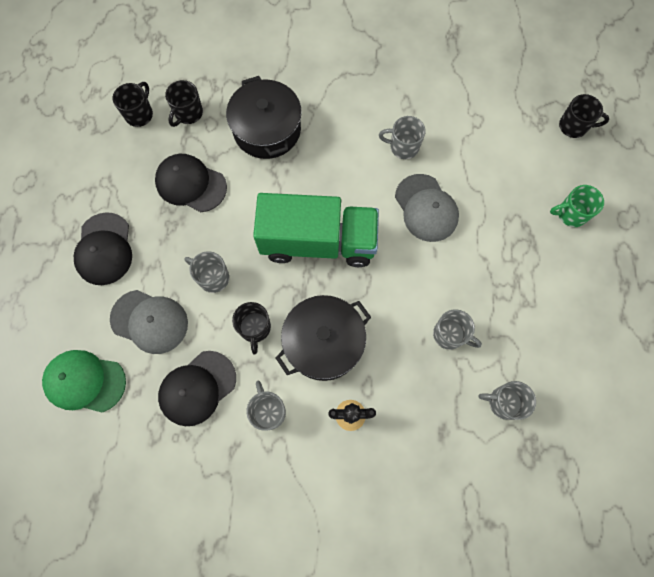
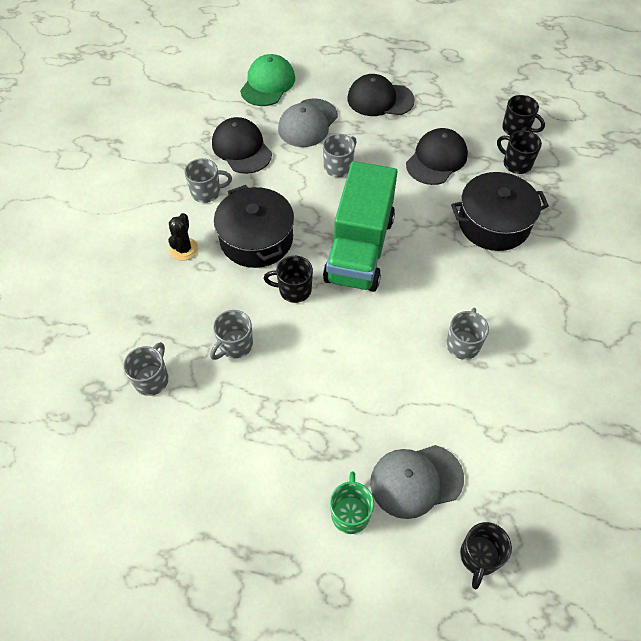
camera: 100 degrees right, 15 degrees down
(255, 328) = (283, 191): black mug -> black mug (294, 290)
(426, 208) = (382, 352): grey cap -> grey cap (416, 480)

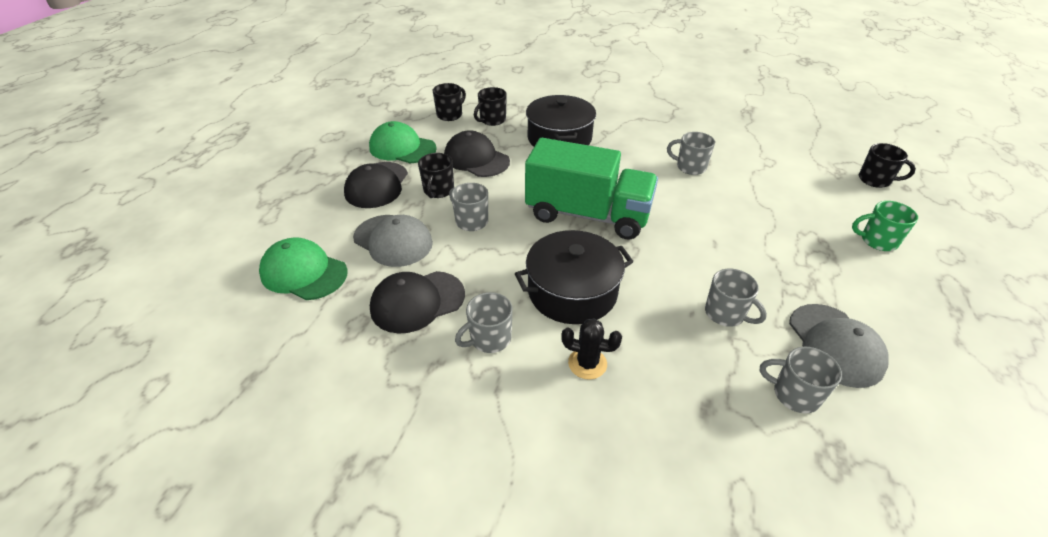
camera: 85 degrees left, 15 degrees down
(207, 192) = (489, 339): grey mug -> grey mug turned 120 degrees counterclockwise
(294, 290) = (644, 264): black mug -> black mug (438, 190)
(416, 480) = (828, 203): grey cap -> grey cap (835, 345)
(443, 104) = (402, 148): none -> green cap

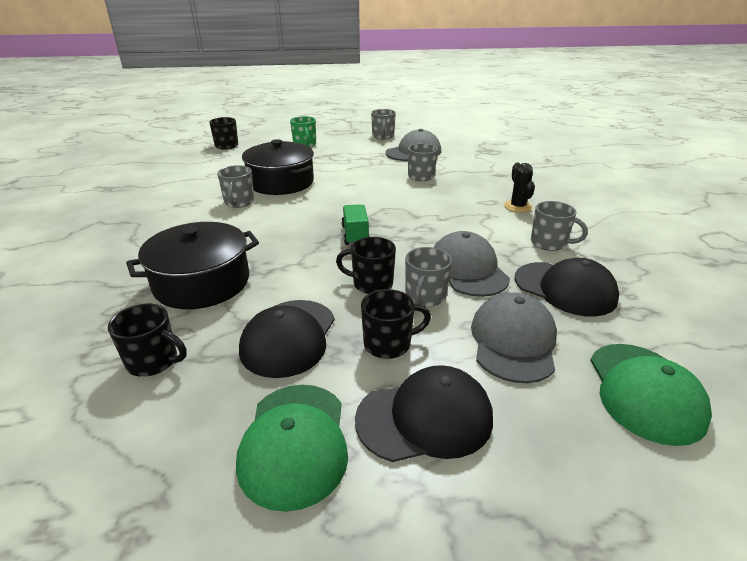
camera: 115 degrees left, 10 degrees down
(450, 115) = (137, 428): black mug -> black mug (371, 284)
(488, 257) = (467, 269): none -> grey cap
(572, 292) = (461, 223): black pot -> black pot (281, 182)
(587, 215) = (355, 235): green truck -> green truck, size x0.43
(794, 394) = (461, 158): grey mug -> grey mug (383, 136)

